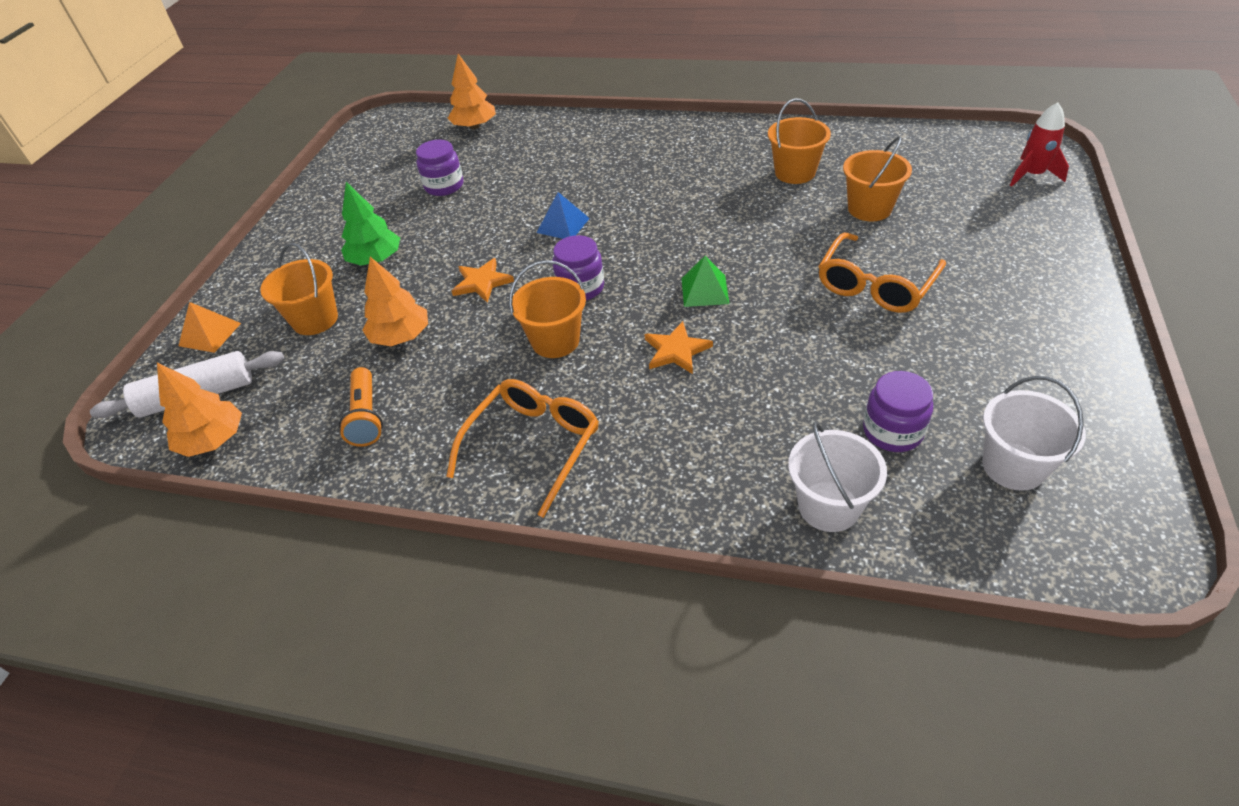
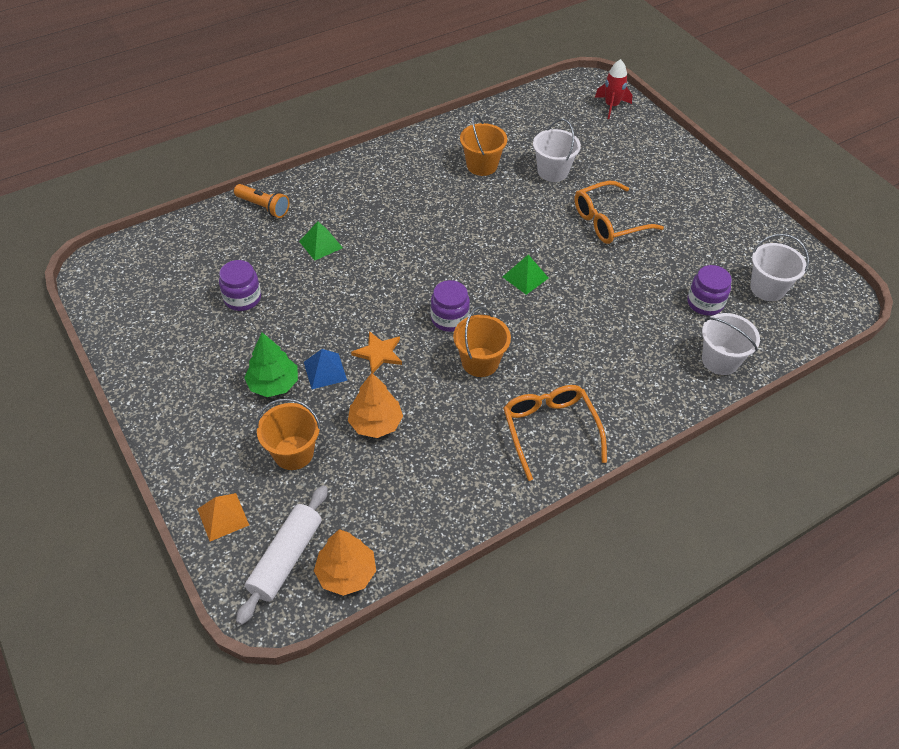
camera: 50 degrees left, 5 degrees up
(366, 417) = (428, 485): orange flashlight -> orange flashlight (263, 207)
(474, 126) = (194, 235): orange tree -> none
(556, 174) = (321, 244): none -> green pyramid
(563, 225) = (379, 281): blue pyramid -> blue pyramid (325, 371)
(676, 350) = (555, 324): orange star -> none
(869, 209) = (553, 171): orange bucket -> white bucket
(876, 284) = (609, 221): orange glasses -> orange glasses turned 75 degrees clockwise

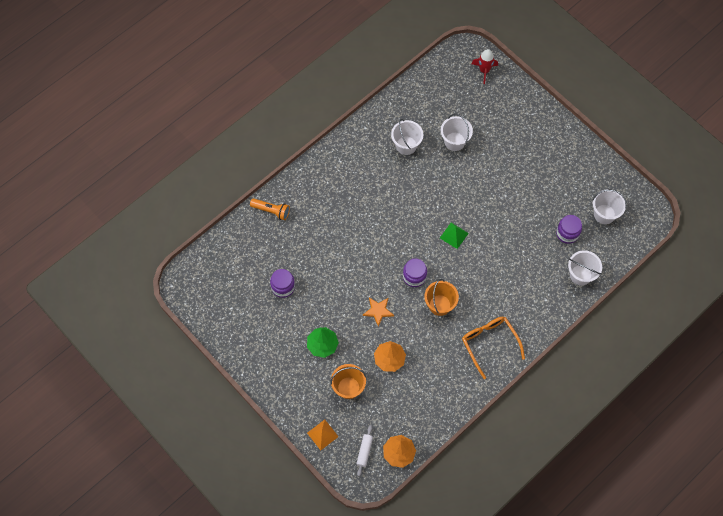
camera: 10 degrees left, 15 degrees up
(286, 558) = (364, 451): white rolling pin -> white rolling pin, size x0.59
(321, 244) = (318, 235): green pyramid -> none
(325, 371) = (350, 330): blue pyramid -> none
(482, 165) = (406, 145): orange bucket -> white bucket
(609, 221) = (499, 178): orange glasses -> none

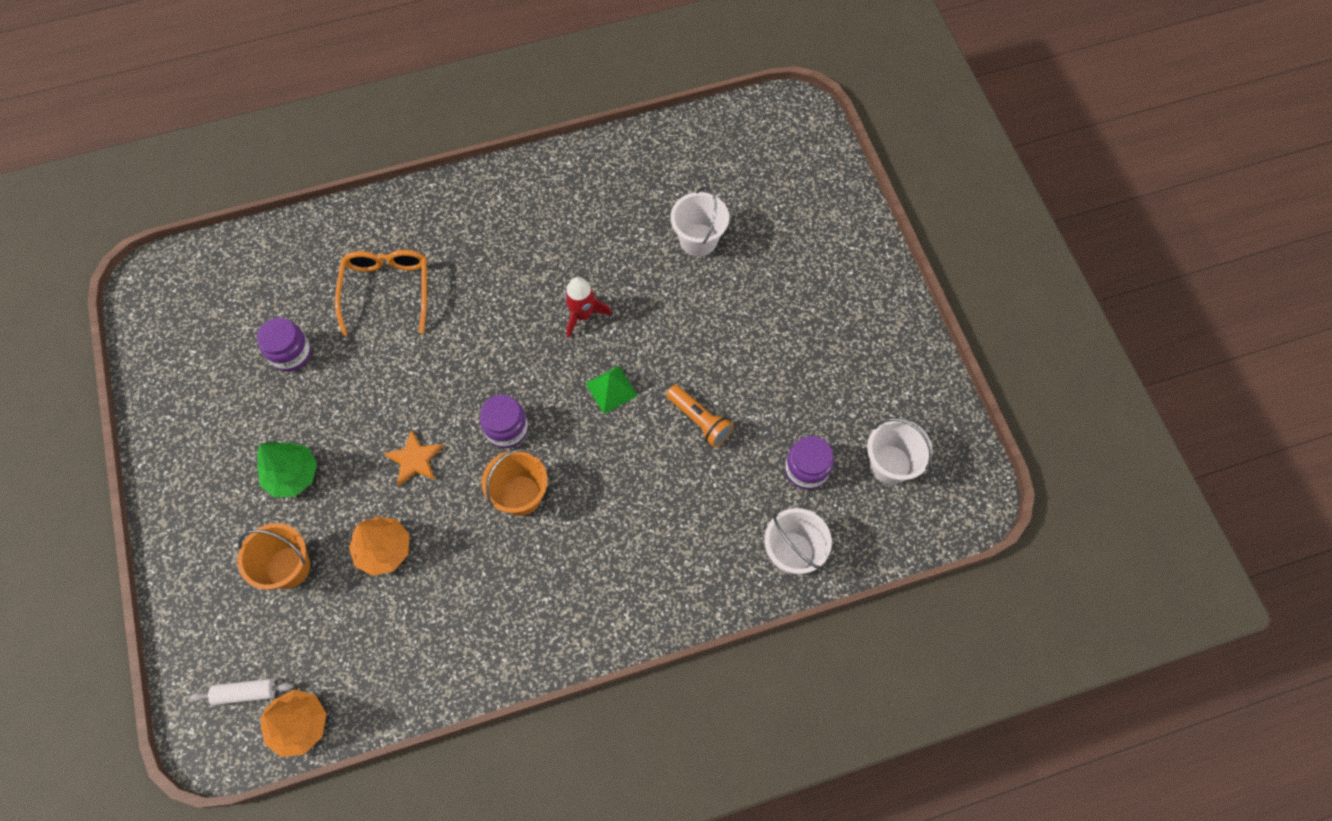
camera: 25 degrees right, 0 degrees up
(271, 211) = (349, 229): orange flashlight -> orange flashlight (699, 420)
(322, 434) = (197, 628): orange pyramid -> none
(364, 451) = (245, 693): white rolling pin -> white rolling pin turned 45 degrees clockwise
(406, 145) = (617, 214): white bucket -> none
(484, 70) = (808, 150): red rocket -> red rocket (582, 315)
(489, 344) = (566, 602): orange glasses -> orange glasses (387, 291)

